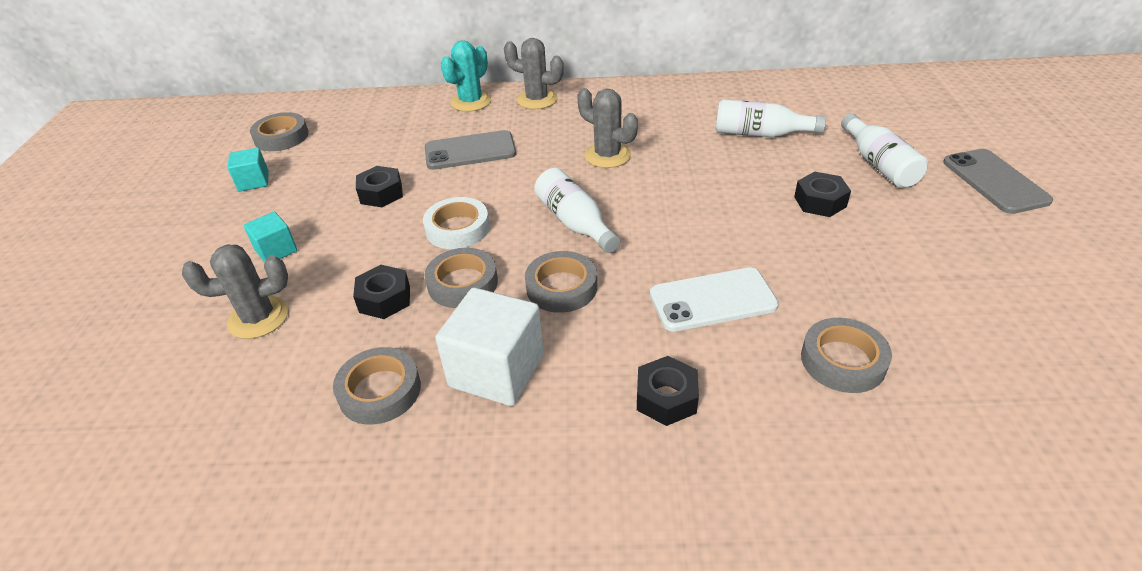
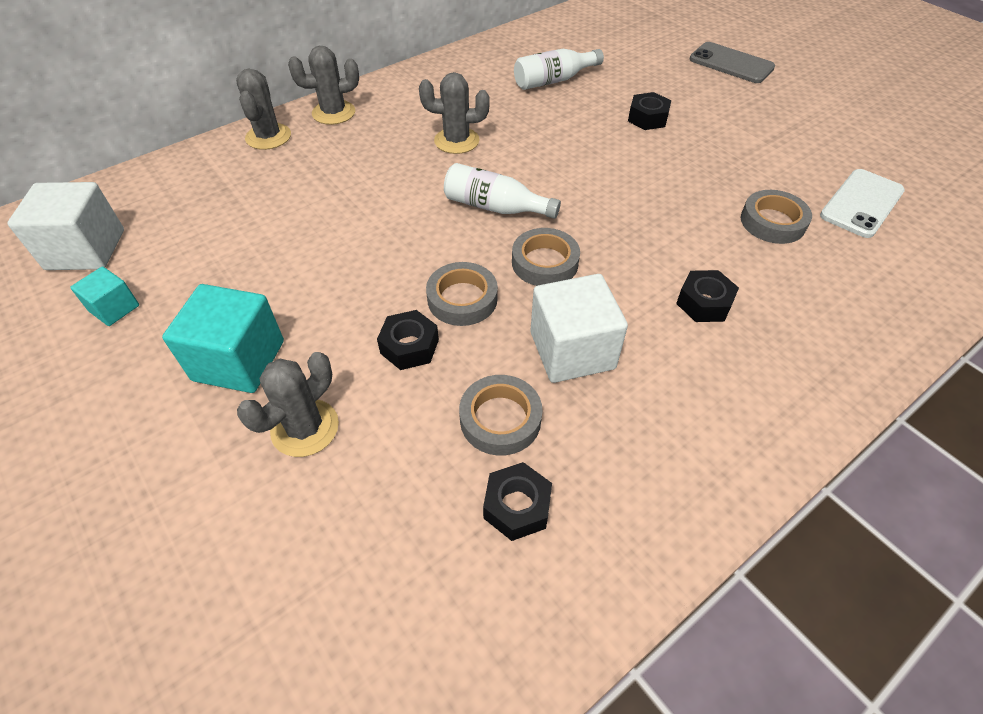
camera: 40 degrees left, 10 degrees up
(276, 250) = (239, 360): turquoise cube -> turquoise cube, size x1.82
(281, 137) = (86, 250): grey tape -> white cube
(381, 193) = (284, 258): black nut -> black nut (517, 506)
(457, 228) = (400, 256): white tape -> none
(470, 151) = (326, 183): grey phone -> none
(471, 102) = (268, 137): turquoise cactus -> grey cactus
(712, 300) = (657, 220): white phone -> white phone (861, 203)
(878, 164) = (654, 76): white bottle -> none

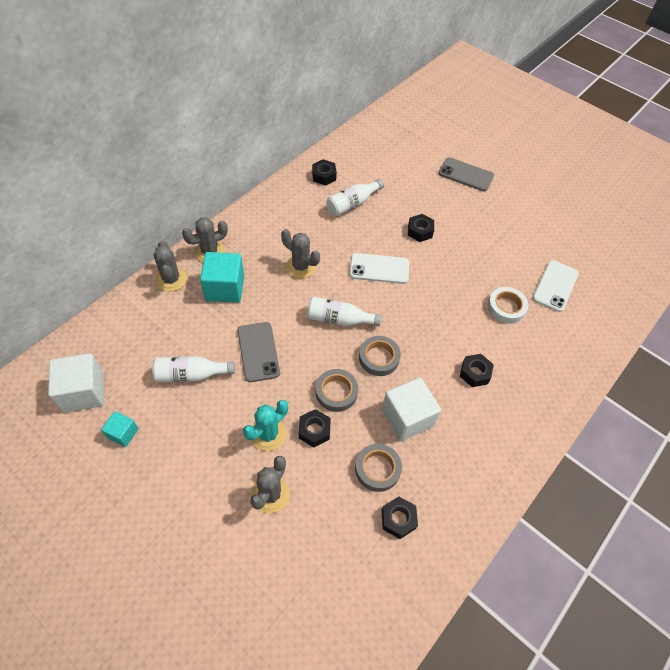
camera: 15 degrees left, 5 degrees up
(239, 360) = (216, 457): turquoise cube -> turquoise cube (225, 288)
(247, 248) = (191, 375): none -> white bottle
(333, 341) = (268, 434): none -> turquoise cactus
(358, 232) = (258, 352): none -> grey phone
(456, 141) = (300, 267): grey cactus -> grey cactus turned 45 degrees clockwise
(521, 49) = (324, 176): none -> black nut
(574, 154) = (379, 268): none -> white phone
(772, 222) = (506, 307): grey tape -> white tape

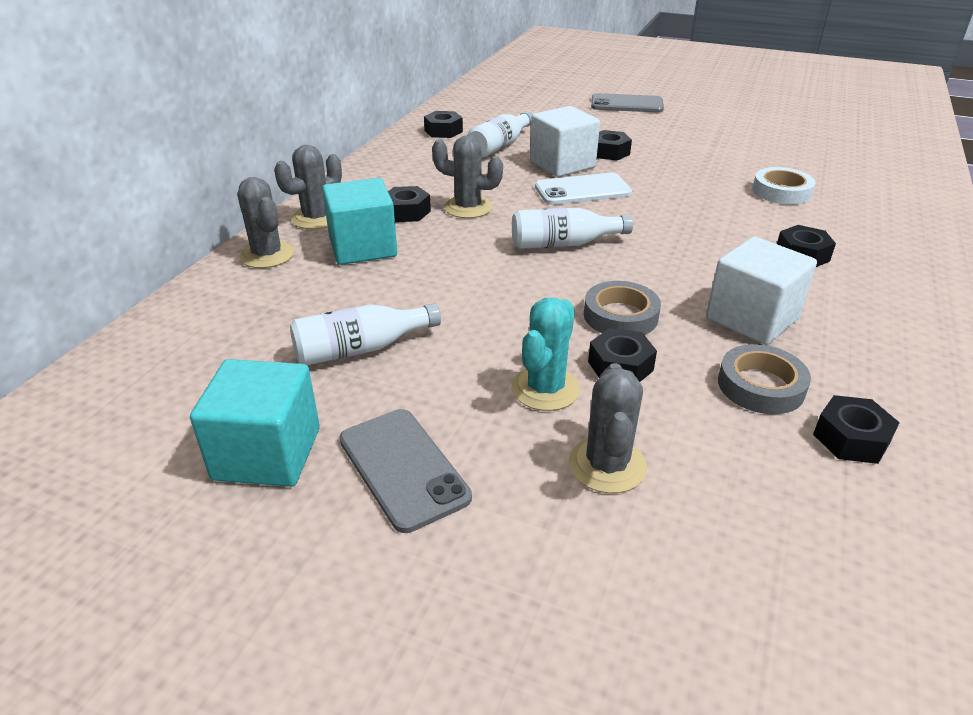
camera: 15 degrees left, 20 degrees down
(83, 392) = (159, 416): white cube -> white cube (562, 164)
(123, 433) = (267, 453): turquoise cube -> turquoise cube, size x1.82
(258, 352) = (461, 300): grey phone -> grey phone (403, 468)
(263, 260) = (406, 212): none -> black nut
(379, 358) = (654, 268): grey tape -> none
(555, 286) = (821, 164): white phone -> none

